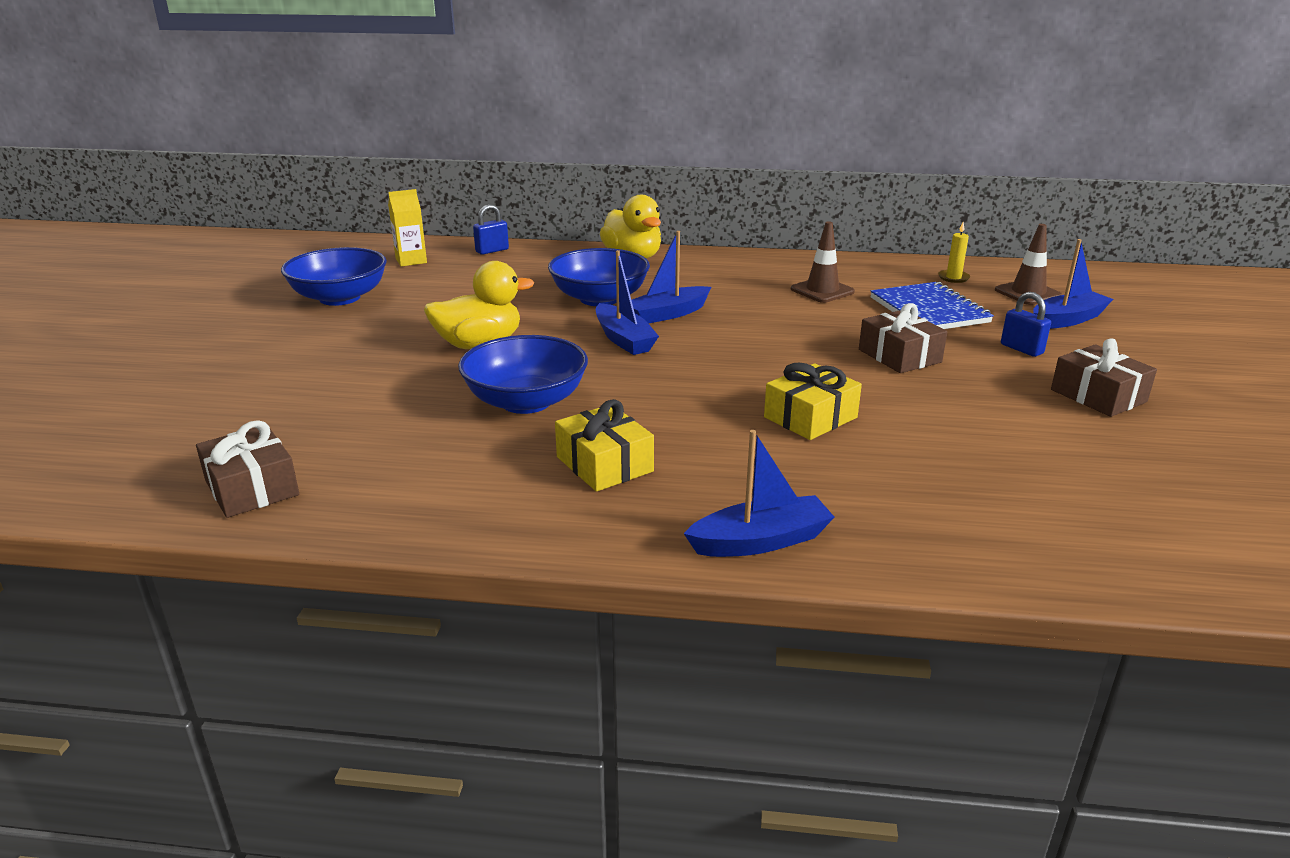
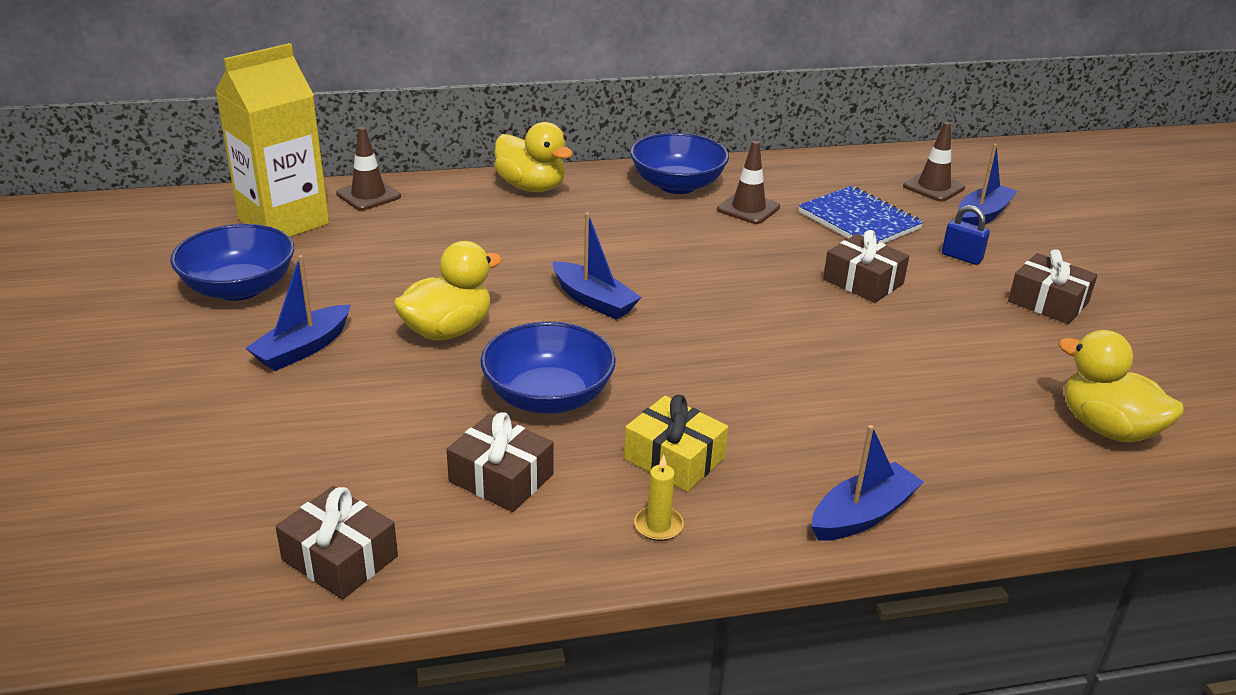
camera: 20 degrees left, 5 degrees up
(411, 260) = (283, 222): yellow carton -> yellow carton, size x2.13
(435, 453) = (501, 478): none -> brown gift
(492, 250) = (368, 195): blue padlock -> brown traffic cone
(599, 299) = (533, 249): blue bowl -> blue bowl (677, 185)
(668, 314) = (617, 260): blue boat -> blue boat (303, 349)
(810, 417) = (826, 368): yellow gift -> none
(953, 278) = (859, 176): yellow candle -> yellow candle (658, 526)
(1100, 513) = (1107, 428): none -> yellow duck

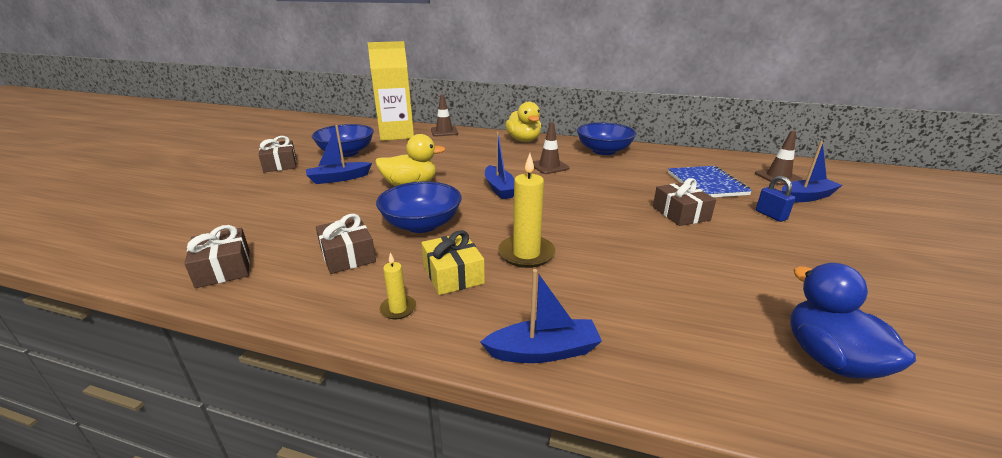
camera: 30 degrees right, 5 degrees down
(733, 400) = (526, 254): none -> yellow candle
(748, 208) = (636, 166): brown traffic cone -> brown traffic cone (549, 166)
(1048, 302) = (829, 255): brown gift -> brown gift (280, 164)
(1107, 428) = (830, 359): yellow duck -> blue duck

